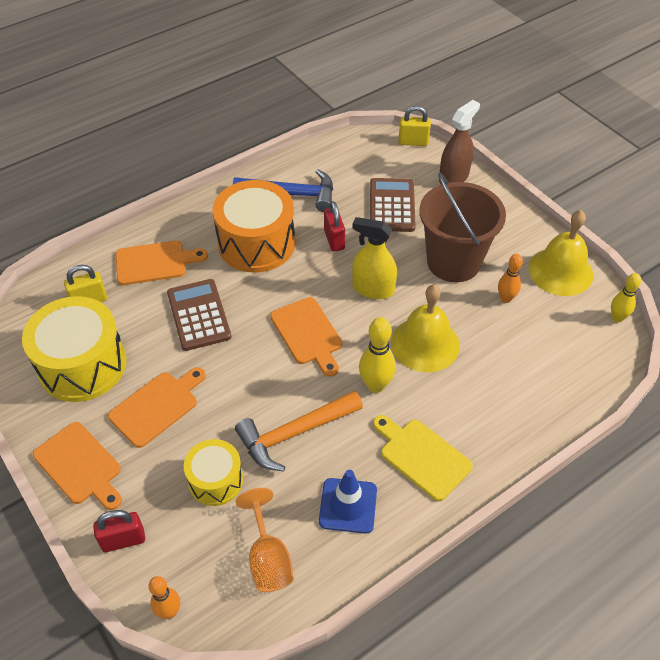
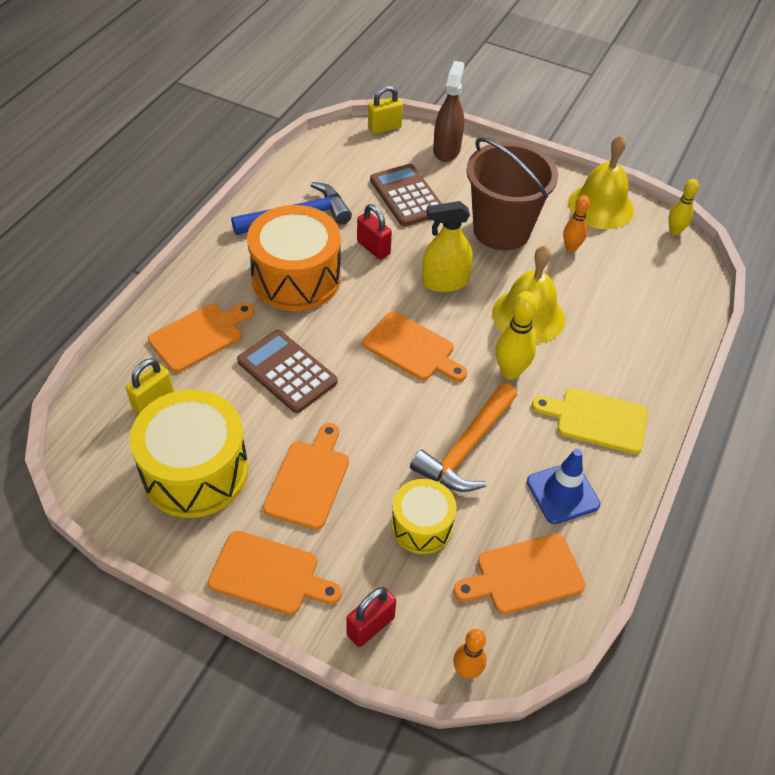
camera: 30 degrees left, 0 degrees up
(268, 558) = (524, 575): orange goblet -> orange cutting board

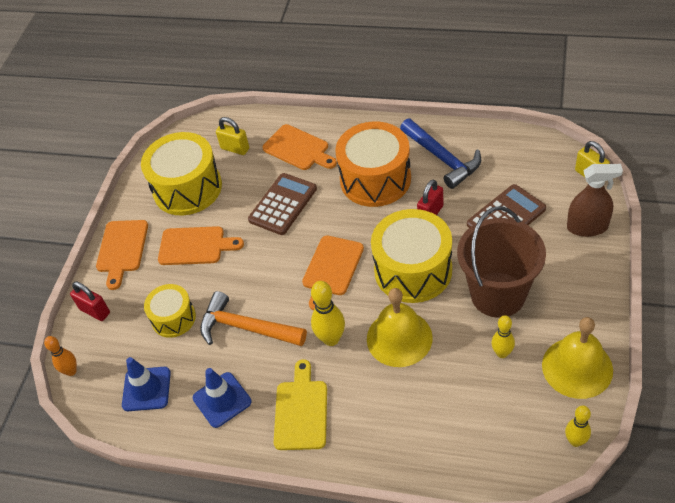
camera: 85 degrees right, 0 degrees up
(444, 282) = (413, 270): yellow spray bottle -> yellow drum
(524, 575) = (146, 389): orange cutting board -> blue traffic cone
(571, 248) = (502, 353): orange bowling pin -> yellow bowling pin

